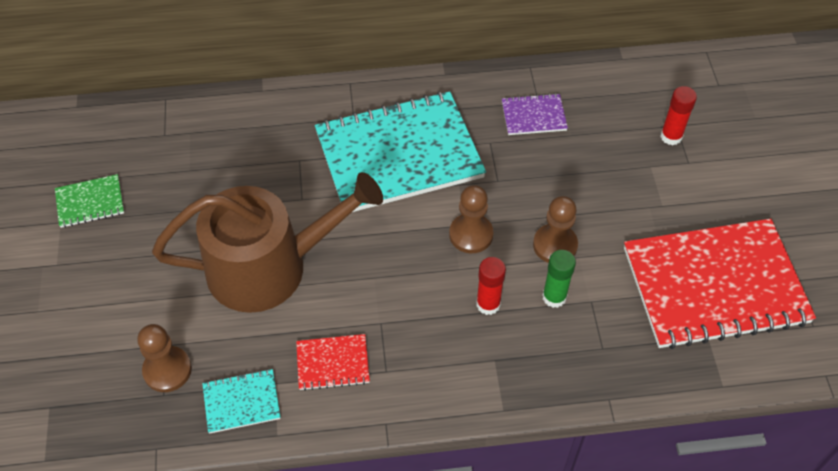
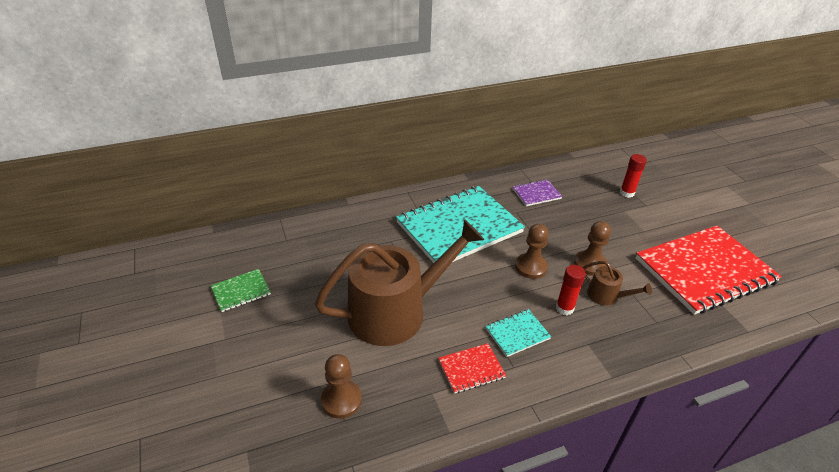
camera: 15 degrees left, 15 degrees down
(241, 402) = (411, 412): turquoise notebook -> turquoise notebook (517, 333)
(554, 297) = (606, 296): green glue stick -> brown watering can

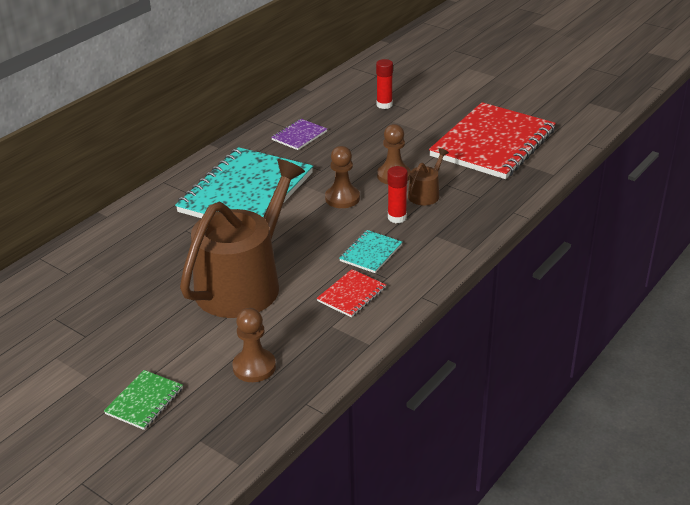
camera: 30 degrees left, 5 degrees down
(241, 291) = (63, 334): green notebook -> green notebook (144, 401)
(606, 296) = (425, 194): brown watering can -> brown watering can turned 60 degrees counterclockwise

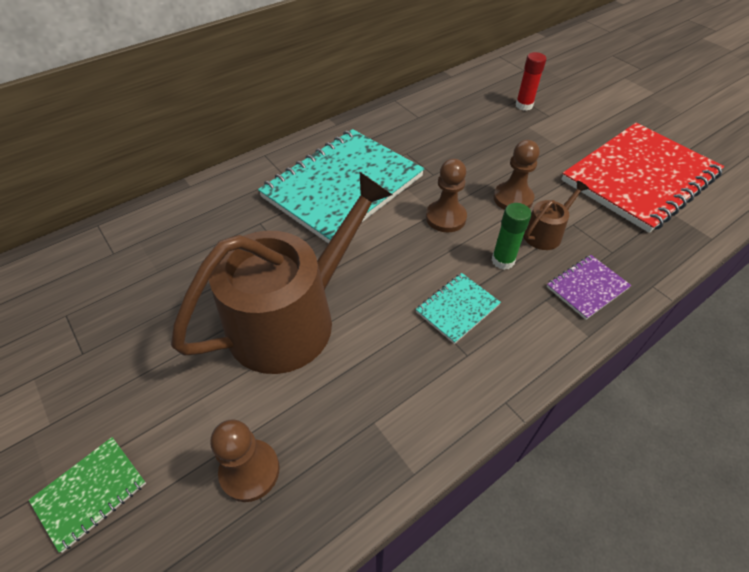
camera: 15 degrees right, 15 degrees up
(299, 136) = (423, 126): purple notebook -> purple notebook (587, 287)
(351, 295) = (415, 373): red notebook -> none
(397, 217) = (503, 260): red glue stick -> green glue stick

